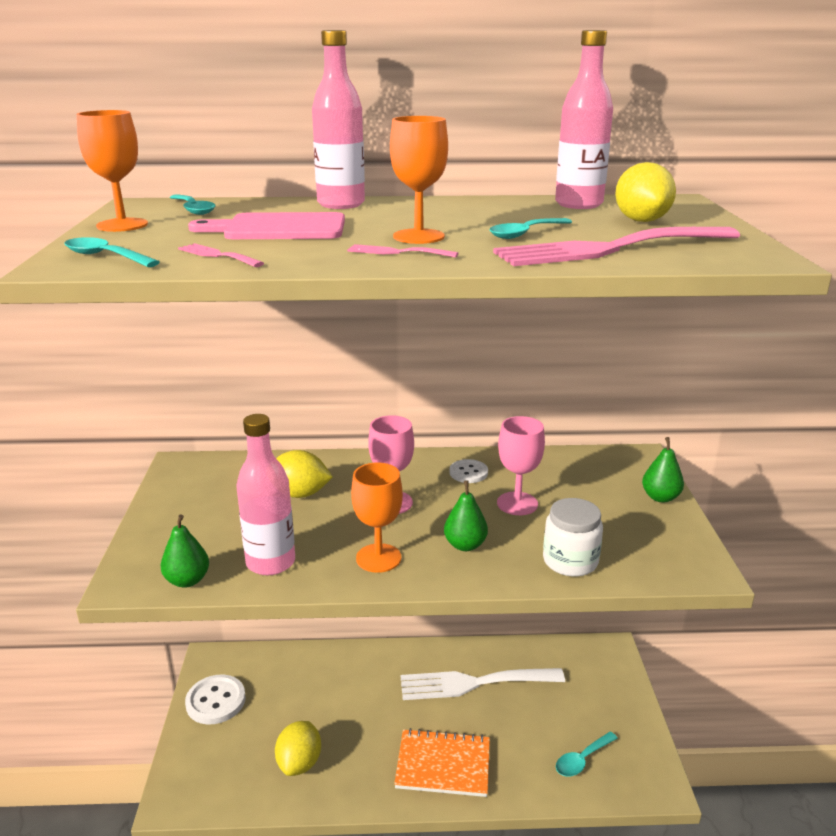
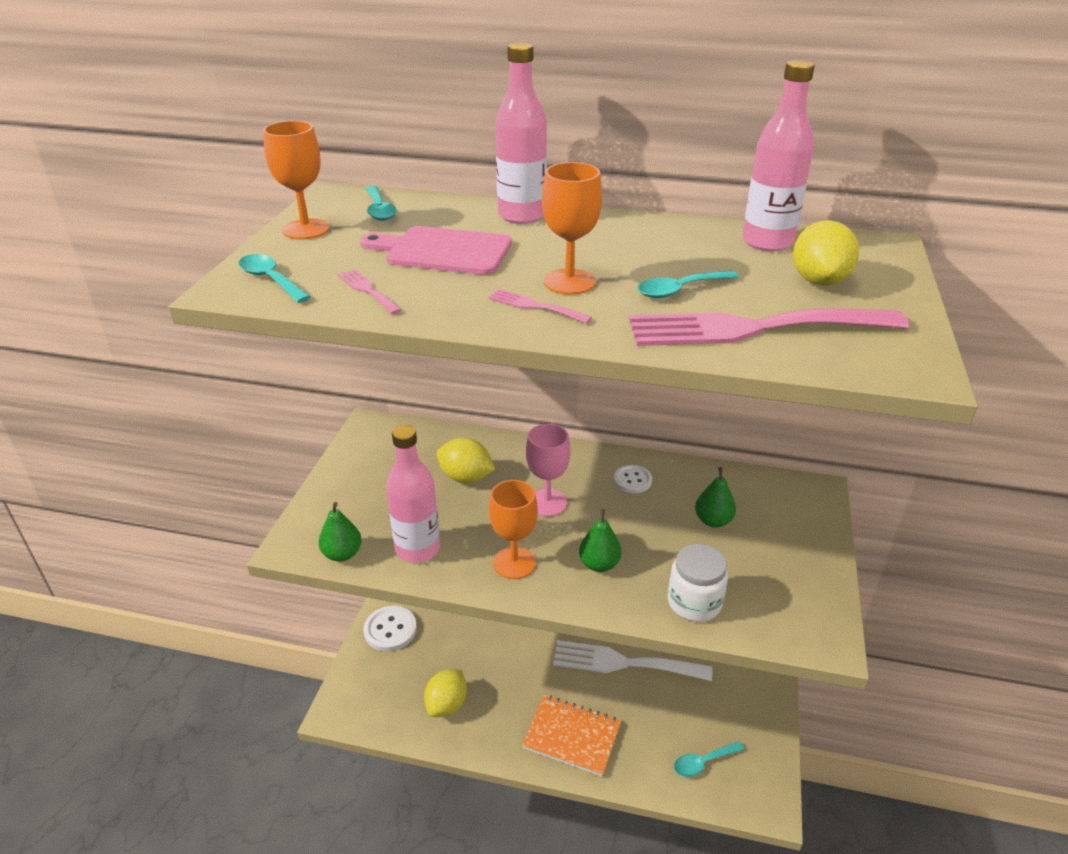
camera: 15 degrees right, 10 degrees up
(517, 503) = (667, 525): pink goblet -> none
(660, 497) = (817, 545): green pear -> green pear (713, 521)

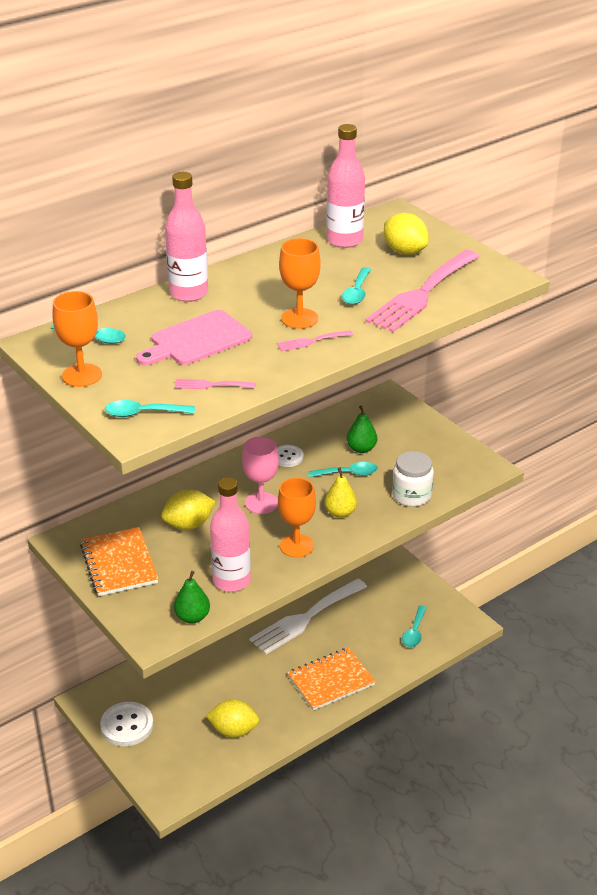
camera: 50 degrees left, 0 degrees up
(372, 469) = (119, 564): none -> orange notebook
(447, 704) = (233, 730): yellow lemon -> yellow lemon turned 60 degrees counterclockwise
(599, 564) = (340, 512): green pear -> yellow pear
(664, 534) = (348, 473): none -> turquoise spoon

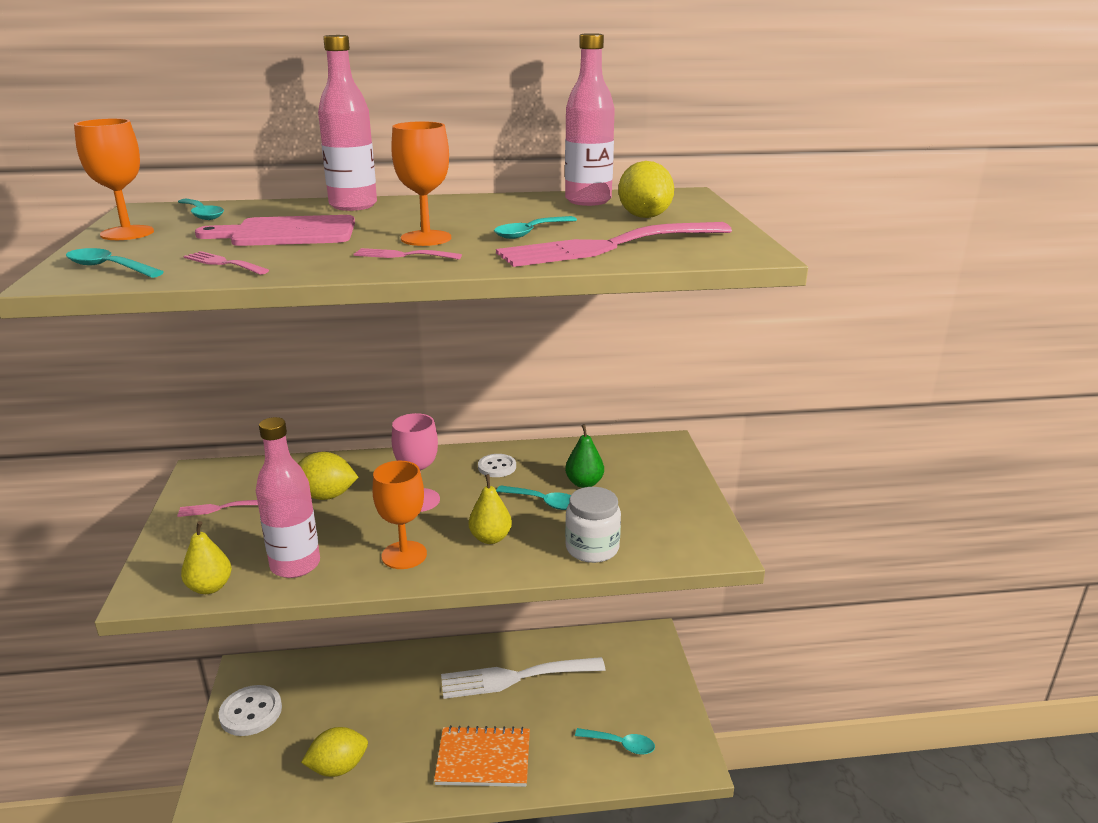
camera: 30 degrees right, 10 degrees down
(119, 564) = (217, 508): orange notebook -> pink fork
(192, 617) = (210, 587): green pear -> yellow pear
(233, 730) = (338, 767): yellow lemon -> yellow lemon turned 60 degrees counterclockwise
(414, 632) = (620, 744): turquoise spoon -> turquoise spoon turned 120 degrees counterclockwise

